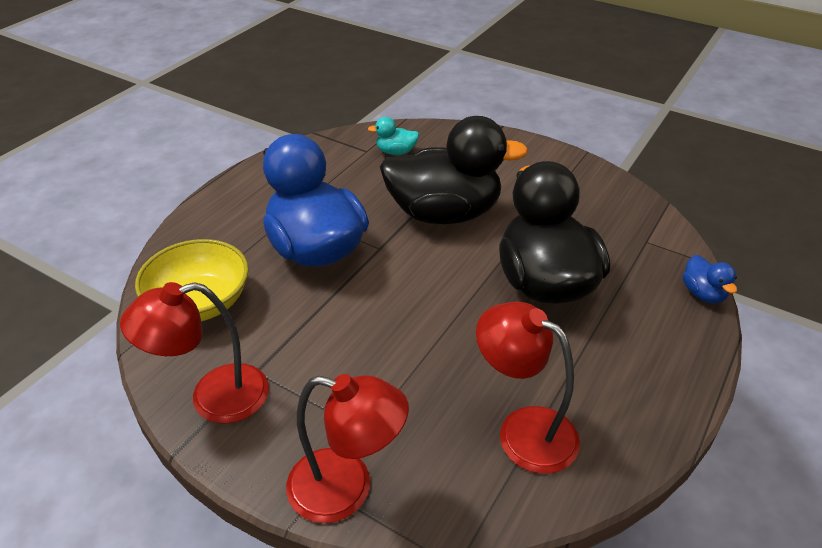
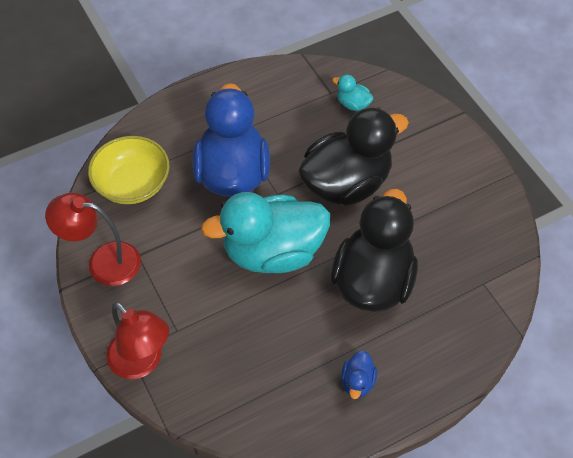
camera: 30 degrees right, 15 degrees up
(418, 301) = (273, 252): none -> turquoise duck
(444, 213) = (346, 183): black duck -> black duck turned 60 degrees counterclockwise
(523, 430) = (270, 381): red lamp -> none
(703, 293) = (484, 349): blue duck -> blue duck (357, 382)

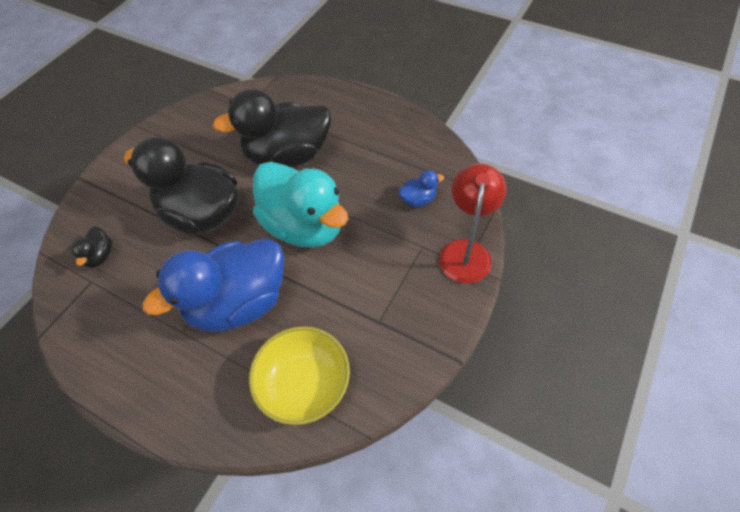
camera: 120 degrees left, 0 degrees up
(103, 262) = (406, 345): red lamp -> none
(352, 104) = (100, 256): turquoise duck -> black duck
(357, 382) = (373, 128): blue duck -> blue duck (418, 199)

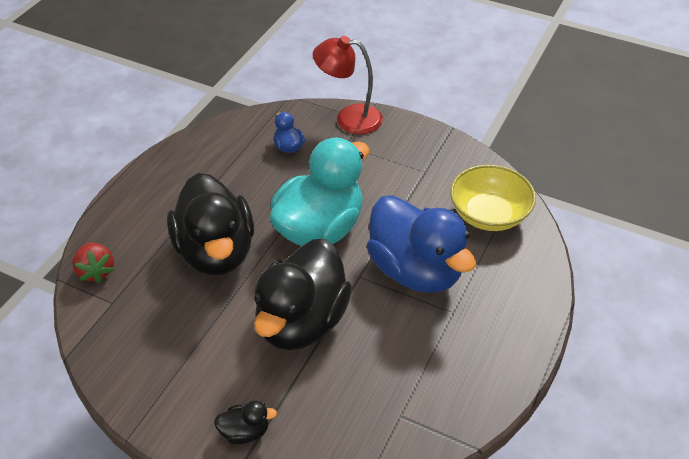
camera: 95 degrees left, 10 degrees down
(100, 256) = (363, 415): black duck -> black duck (245, 432)
(280, 92) = (96, 271): none -> red strawberry

